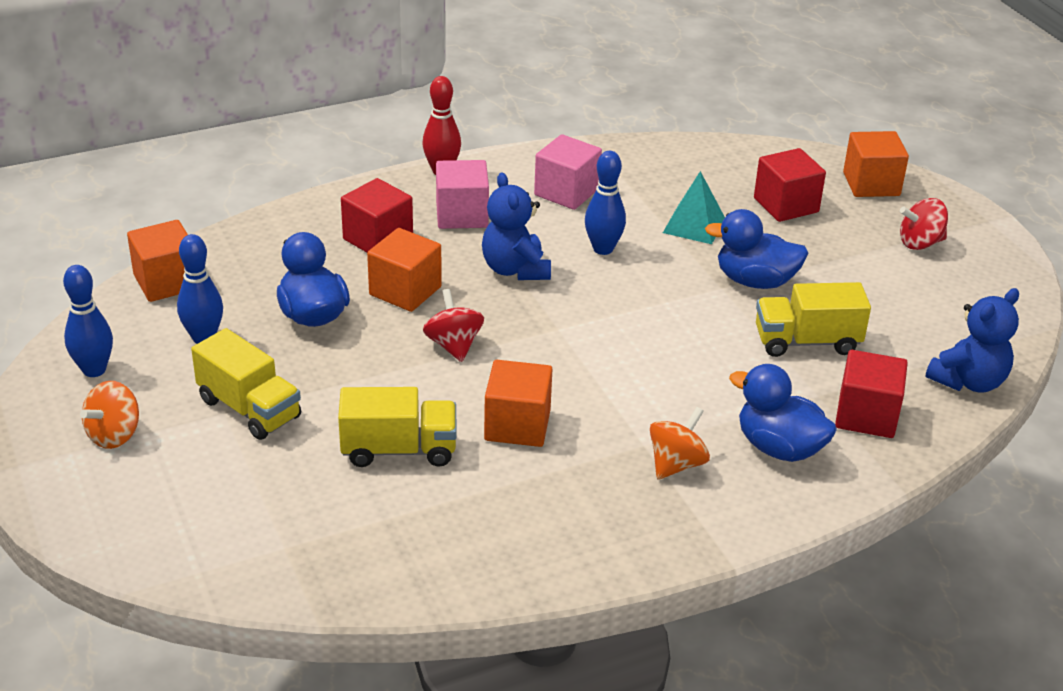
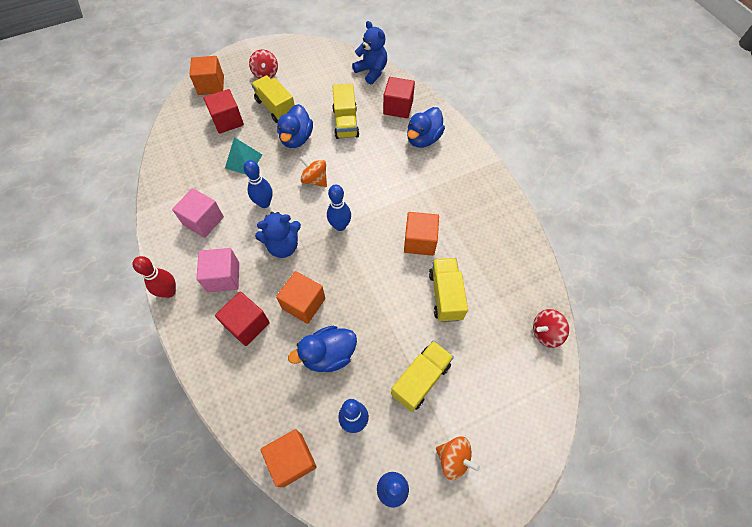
camera: 90 degrees left, 25 degrees up
(453, 345) = (355, 274): red spinning top -> red spinning top (545, 333)
(554, 330) = (340, 226): none -> blue bowling pin
(676, 464) = (439, 177): orange spinning top -> orange spinning top (315, 180)
(830, 256) = (276, 108): none -> yellow truck

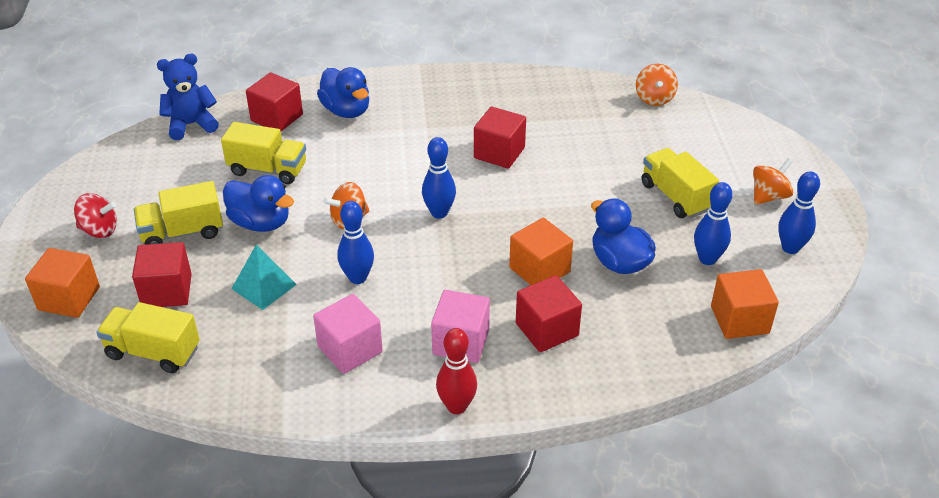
camera: 70 degrees left, 20 degrees down
(283, 246) = (441, 272): blue teddy bear -> none
(328, 355) = (619, 262): blue duck -> blue duck turned 150 degrees clockwise
(419, 241) = (499, 153): orange cube -> red cube
(445, 295) = (581, 152): yellow truck -> yellow truck (153, 352)
(545, 333) = (654, 98): red spinning top -> orange spinning top

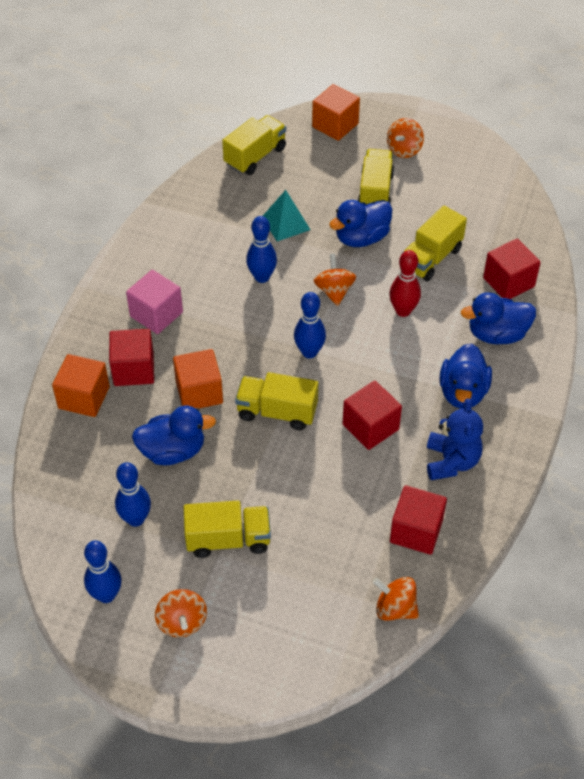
camera: 115 degrees right, 10 degrees up
(99, 230) = (404, 150): red spinning top -> orange spinning top
(167, 291) = (312, 173): red cube -> red cube (416, 531)
(191, 125) = (524, 224): blue teddy bear -> blue teddy bear (451, 461)
(350, 349) = (191, 252): pink cube -> none
(425, 114) = (463, 392): none -> blue duck
(457, 406) = (100, 291): red bowling pin -> red bowling pin (403, 311)
(524, 211) = (277, 412): none -> yellow truck
(739, 320) = (56, 502): orange cube -> orange cube (84, 397)

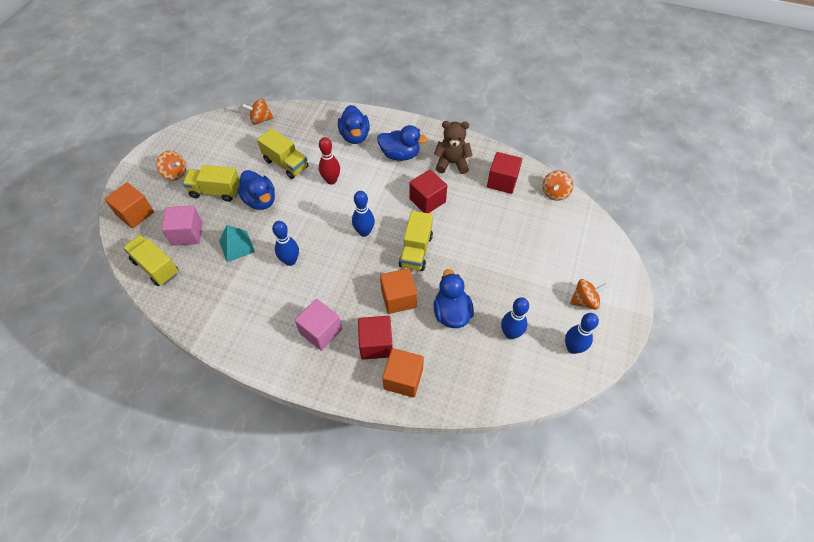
camera: 90 degrees left, 5 degrees up
(228, 539) = (520, 277): yellow truck -> none
(305, 175) = (187, 233): none -> pink cube
(334, 291) = (309, 217): orange spinning top -> orange spinning top (260, 120)
(451, 461) = (452, 163): blue teddy bear -> brown teddy bear
(508, 282) = (312, 127): red cube -> none

